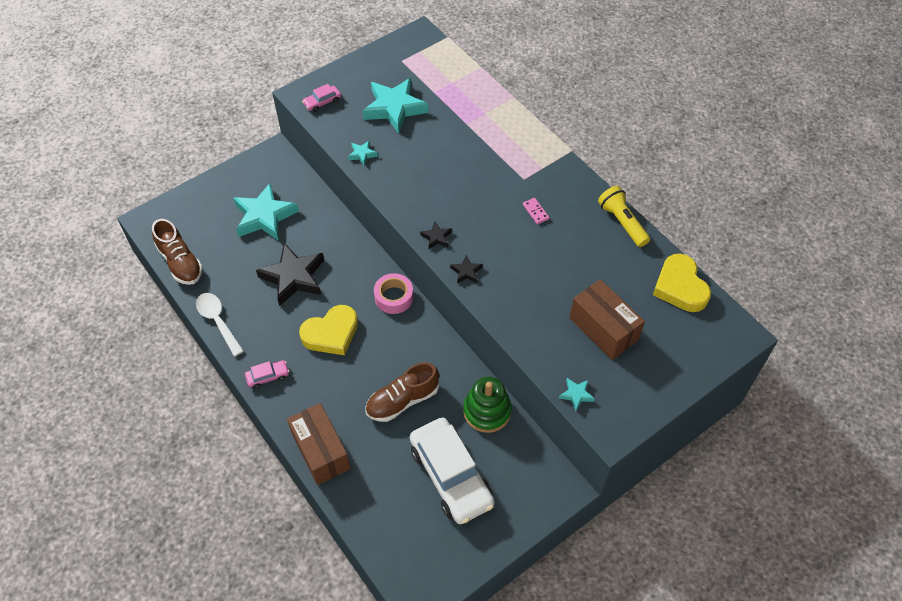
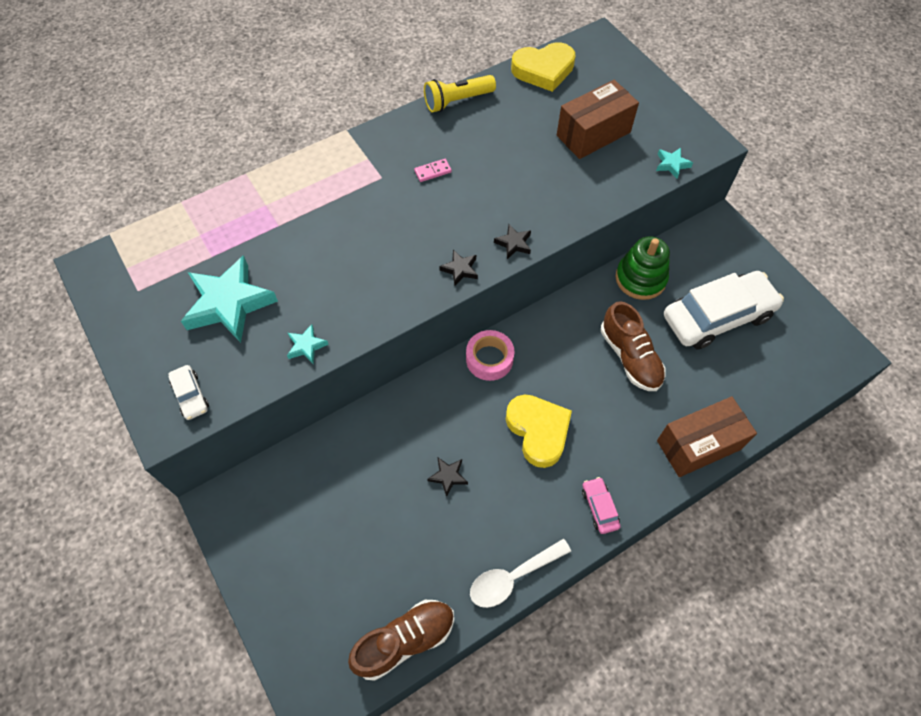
camera: 85 degrees left, 5 degrees up
(264, 216) = (338, 517): turquoise star -> none
(294, 277) = (448, 476): black star -> black star, size x0.44
(322, 102) = (190, 395): pink car -> white car

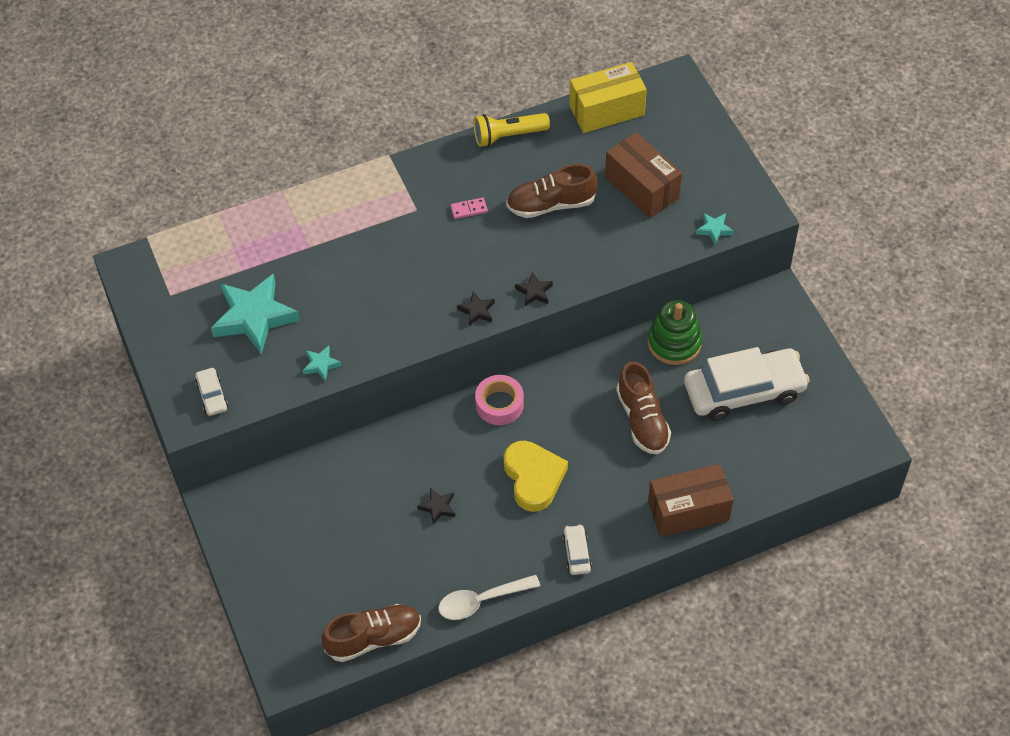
camera: 10 degrees right, 5 degrees down
(511, 158) = (551, 204): none -> brown shoe
(543, 70) = (606, 110): yellow heart -> yellow box
(593, 134) = (641, 187): brown box -> brown box turned 75 degrees clockwise
(599, 507) = (577, 553): pink car -> white car

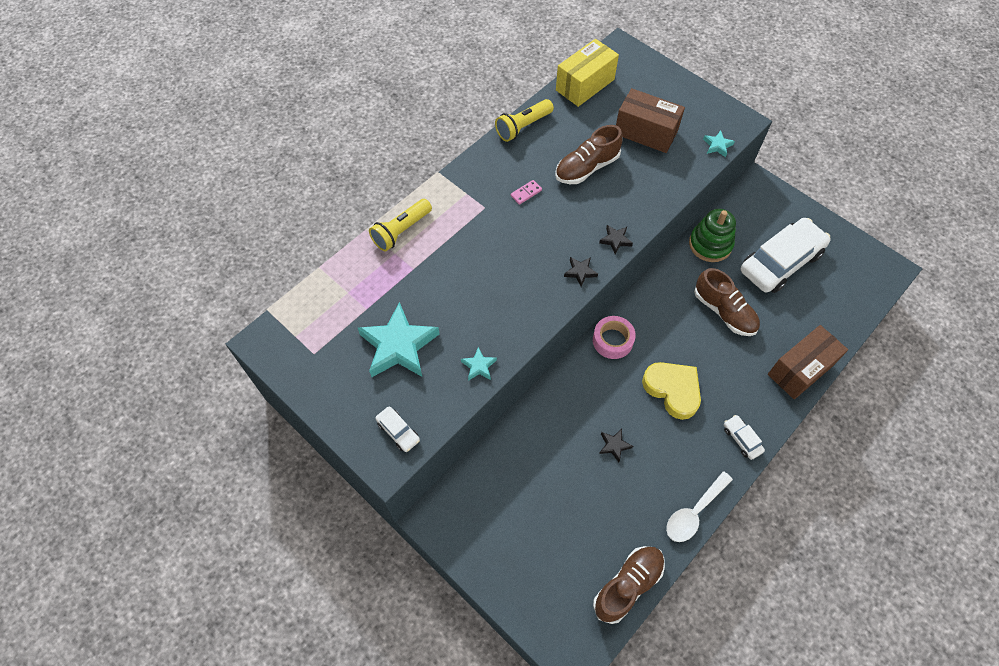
camera: 25 degrees left, 5 degrees up
(317, 205) = (401, 231): none -> yellow flashlight

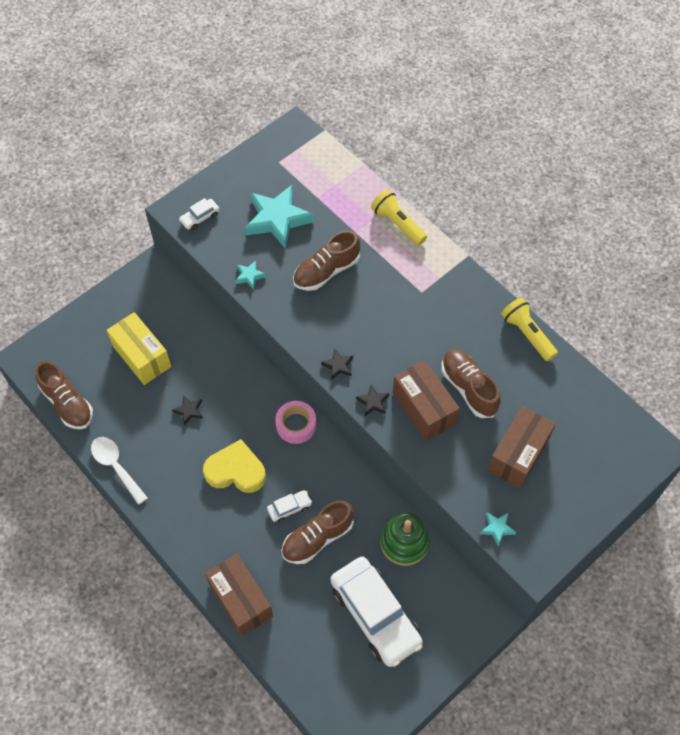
camera: 95 degrees right, 0 degrees up
(466, 291) = (326, 271): none -> brown shoe
(526, 193) = (437, 329): pink domino -> none
(585, 85) = (591, 402): yellow box -> yellow box (142, 356)
(614, 200) = (424, 408): none -> brown box
(673, 390) = (236, 471): yellow heart -> yellow heart turned 135 degrees counterclockwise
(742, 439) = (176, 523): white car -> white car (289, 508)

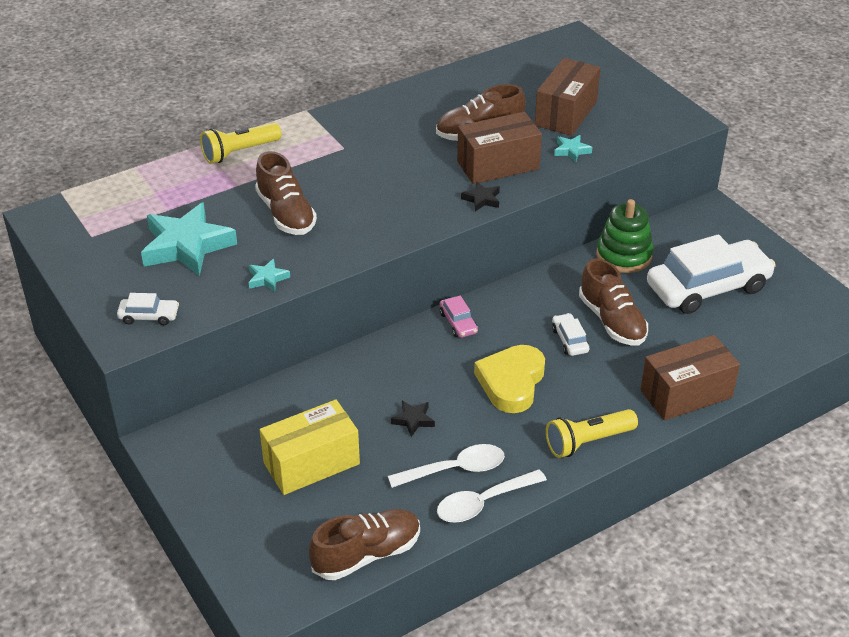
camera: 80 degrees left, 20 degrees down
(145, 445) = (455, 470): none -> white spoon
(200, 217) = (149, 316): white car -> white car turned 60 degrees counterclockwise
(296, 425) = (458, 323): pink tape -> pink car
(338, 366) = (426, 219): black star -> none
(497, 528) = (648, 137): turquoise star -> turquoise star (571, 151)
(518, 455) = (566, 113): brown box -> brown box turned 75 degrees clockwise
(527, 334) = (423, 87): yellow flashlight -> yellow flashlight (588, 442)

